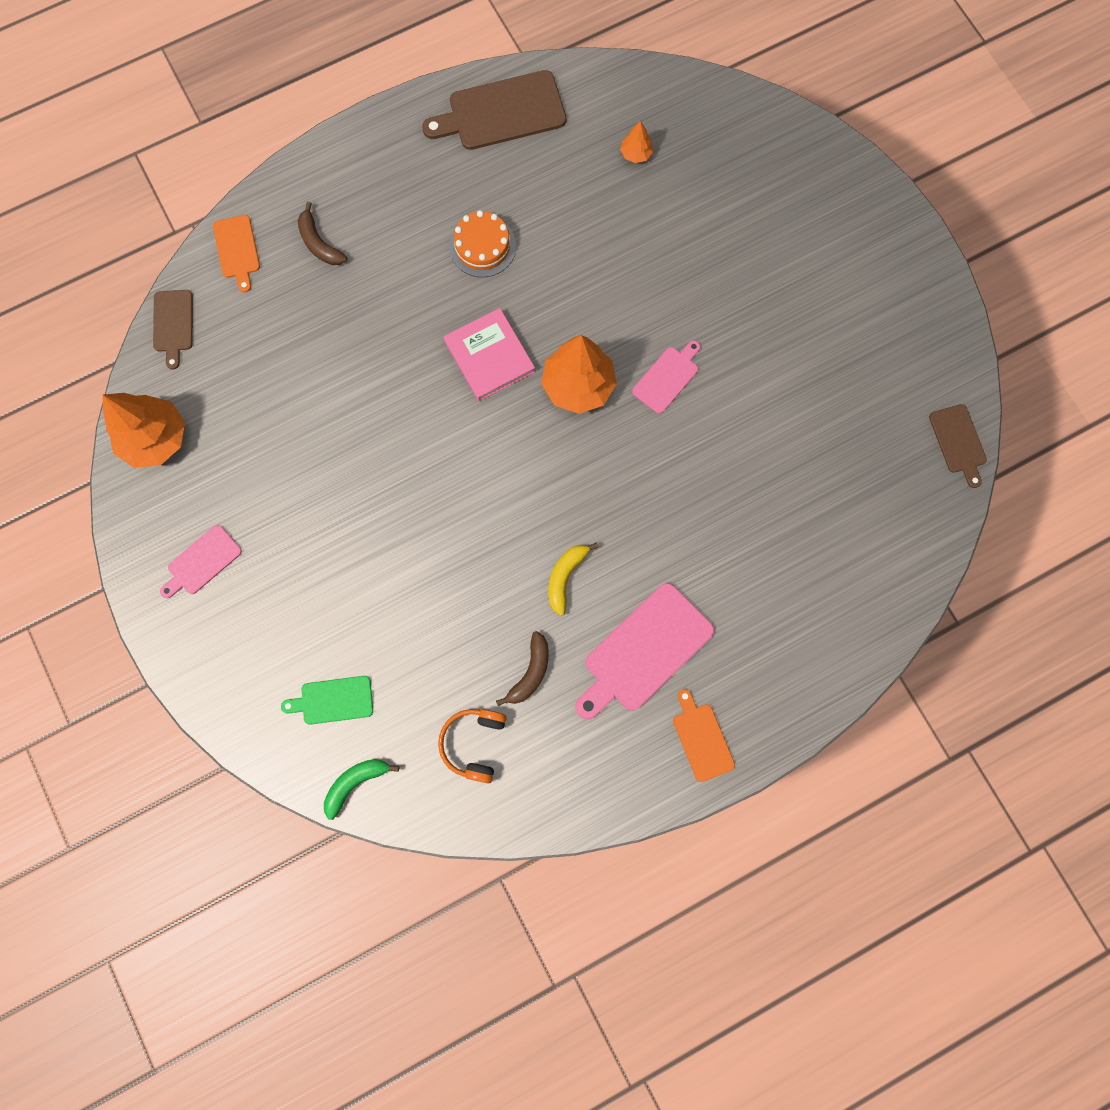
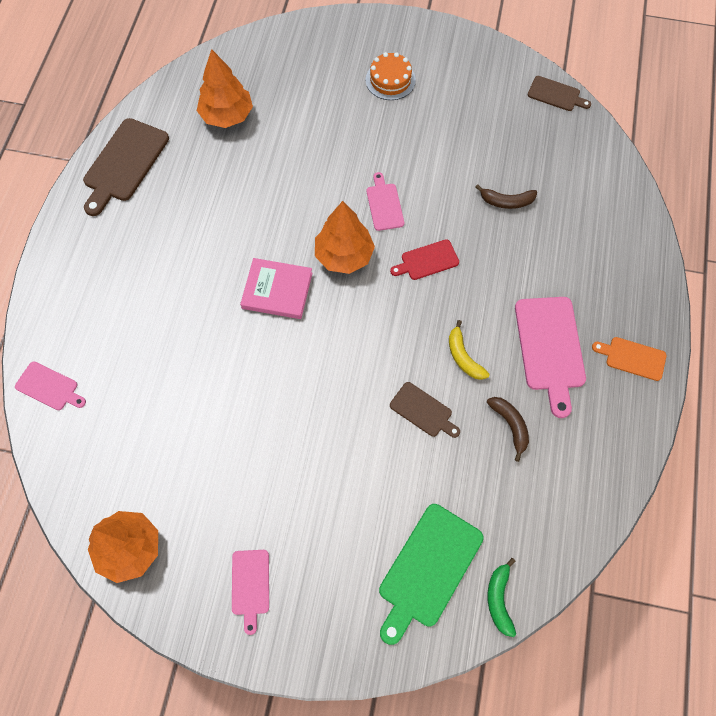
camera: 50 degrees left, 10 degrees down
(173, 324) = (58, 471): brown cutting board -> brown cutting board (423, 411)
(237, 250) = (49, 387): orange cutting board -> pink cutting board
(319, 243) = (98, 332): brown banana -> brown banana (506, 201)
(333, 700) = (428, 569): green cutting board -> green cutting board, size x1.77
(474, 743) = (531, 497): orange headphones -> none
(482, 246) = (200, 239): orange cake -> orange cake (390, 80)
(636, 154) = (227, 116): orange tree -> orange tree, size x2.14
(640, 465) = (427, 260): none -> red cutting board

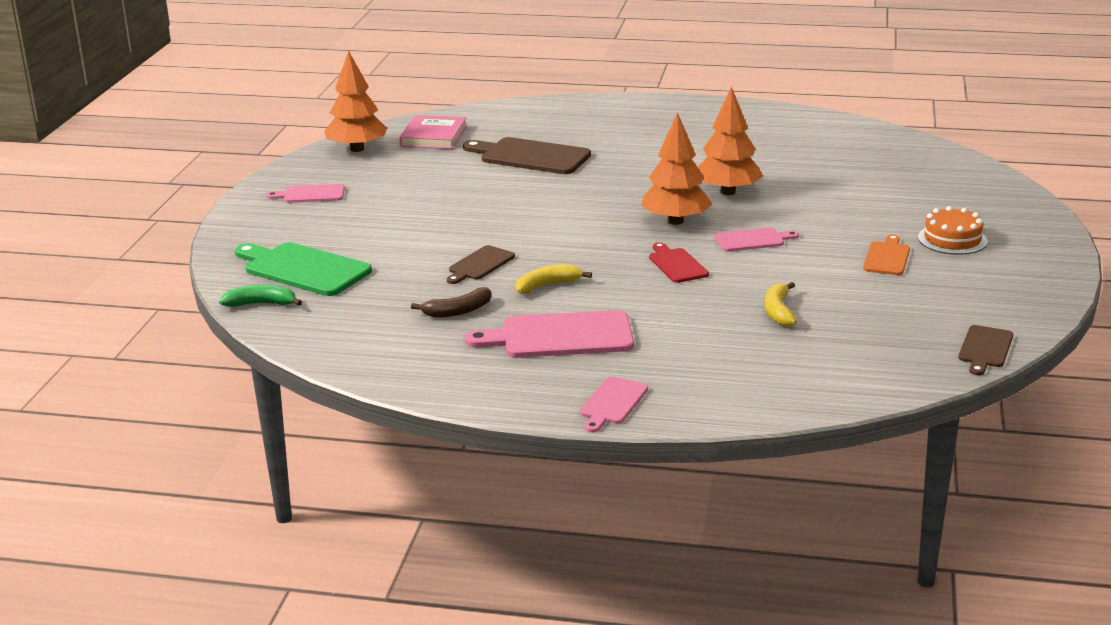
camera: 90 degrees right, 40 degrees down
(49, 387) = (514, 111): pink cutting board -> pink cutting board (612, 403)
(124, 163) = (769, 119): brown cutting board -> brown cutting board (531, 156)
(227, 116) = (852, 158): orange tree -> orange tree (728, 192)
(277, 290) = (625, 191): pink book -> pink book (433, 136)
(506, 201) = (778, 311): brown banana -> yellow banana
(632, 358) = (547, 390): orange cutting board -> orange cutting board (887, 257)

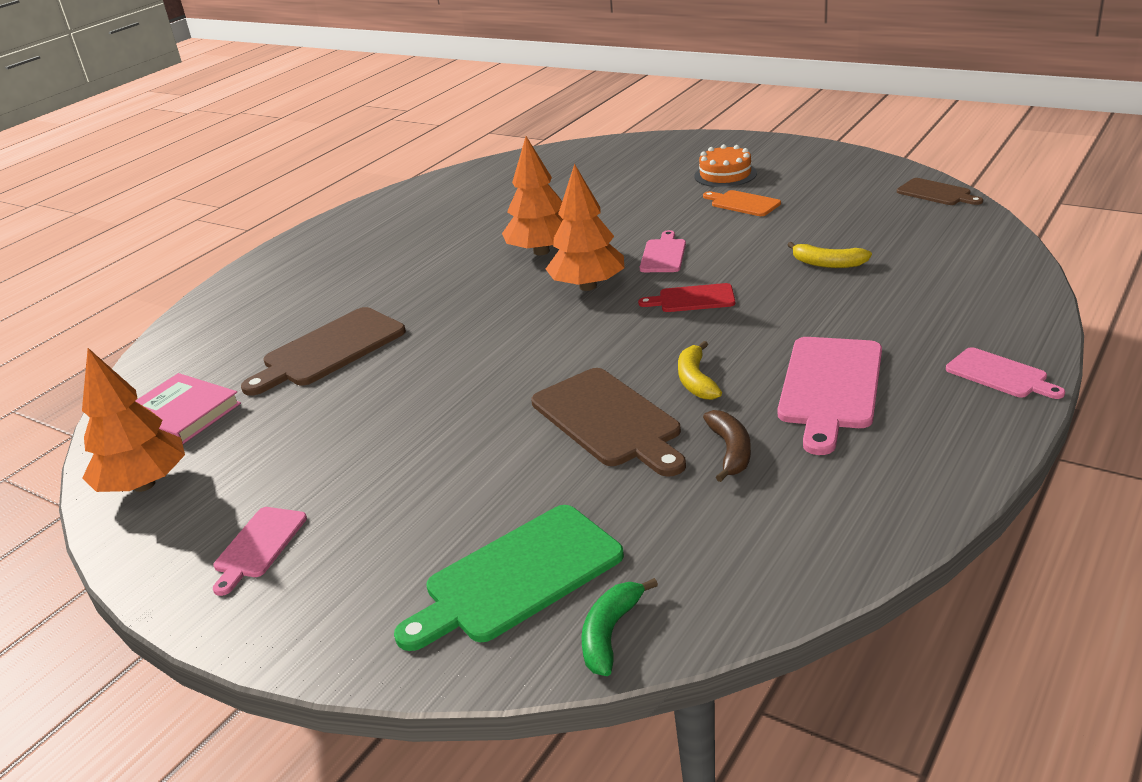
camera: 65 degrees left, 5 degrees up
(479, 265) = (609, 420): brown cutting board -> brown cutting board, size x1.77

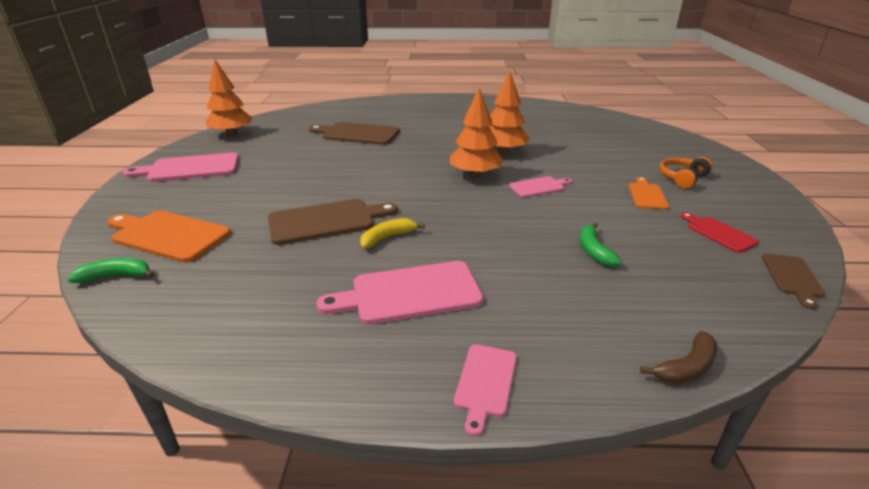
camera: 55 degrees right, 0 degrees up
(181, 414) = (288, 124): pink book -> none
(258, 546) = (190, 168): pink cutting board -> pink cutting board, size x1.77
(517, 577) = (168, 235): green cutting board -> orange cutting board
(609, 420) = (326, 221): brown cutting board -> brown cutting board turned 135 degrees counterclockwise
(692, 299) = (490, 211): red cutting board -> red cutting board (718, 233)
(725, 175) = (682, 178): orange cake -> orange headphones
(730, 451) = (308, 271): brown banana -> brown banana (686, 367)
(827, 264) = (594, 251): yellow banana -> green banana

